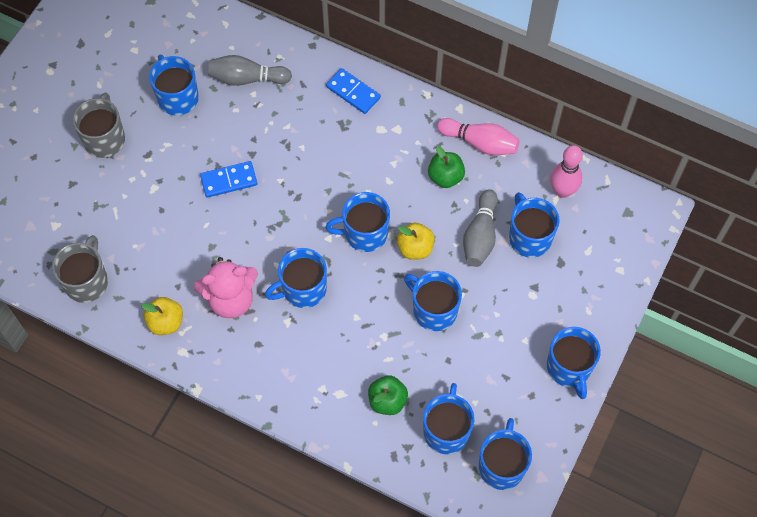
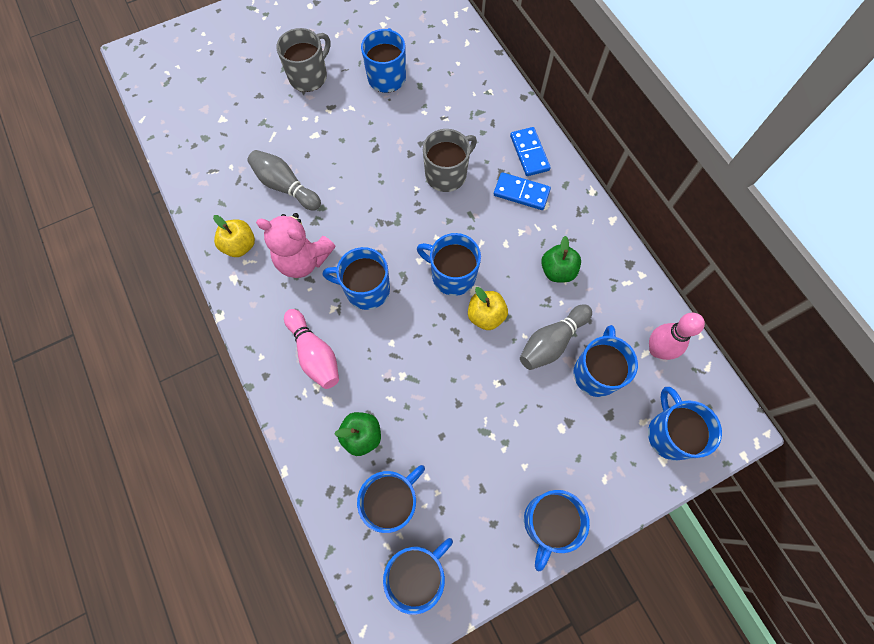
camera: 35 degrees right, 5 degrees up
(87, 281) = (209, 175): grey mug -> grey mug (447, 174)
(229, 180) = (376, 164): blue domino -> blue domino (521, 192)
(247, 78) = (451, 93): grey bowling pin -> grey bowling pin (285, 186)
(433, 310) = (462, 381): blue mug -> blue mug (670, 434)
(479, 143) = (609, 260): pink bowling pin -> pink bowling pin (314, 354)

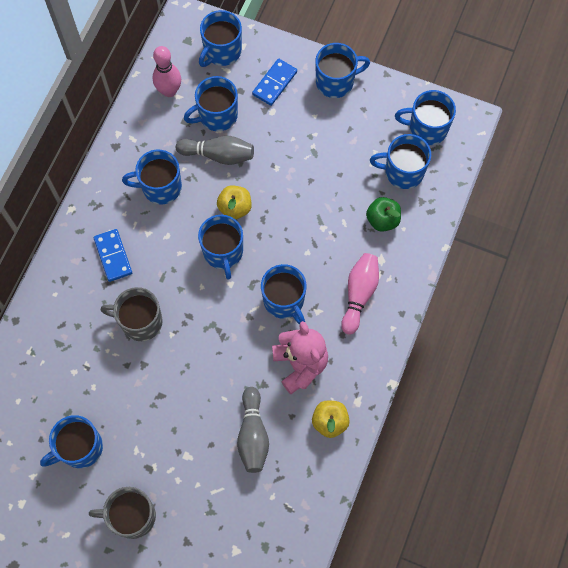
camera: 130 degrees left, 0 degrees up
(529, 153) = (70, 276): blue domino -> blue domino (275, 83)
(557, 271) = (160, 187): green apple -> blue mug

